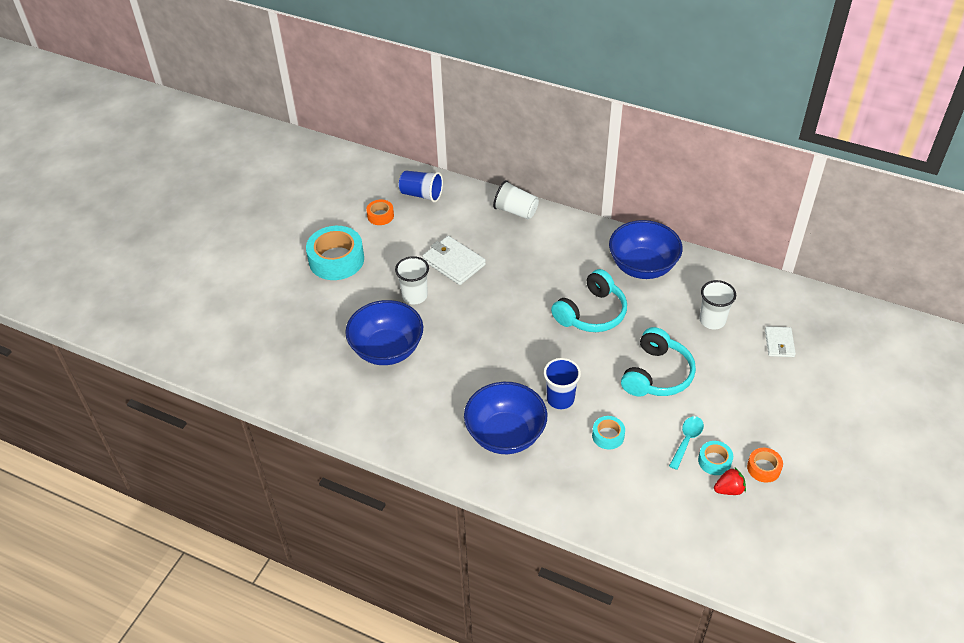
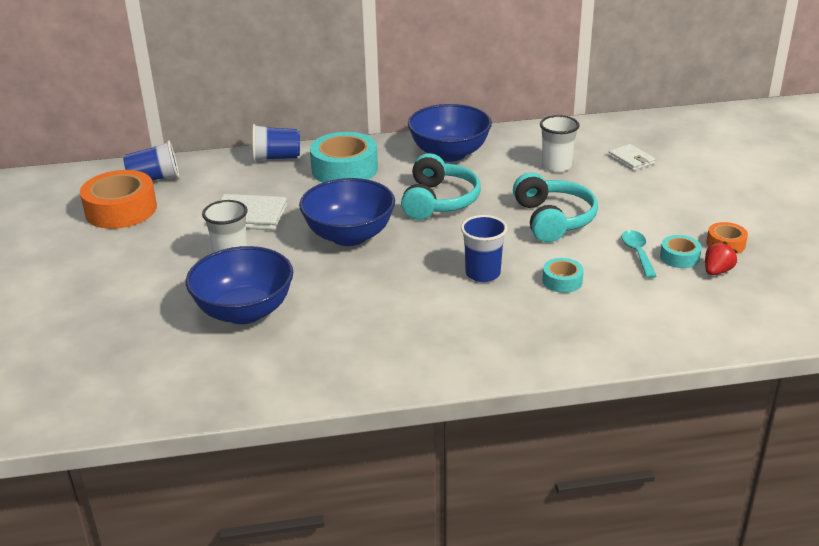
camera: 35 degrees left, 15 degrees down
(336, 260) = (100, 262): turquoise tape -> turquoise tape (344, 169)
(380, 216) = (121, 210): orange tape -> orange tape, size x2.00
(505, 435) = (458, 324): blue bowl -> blue bowl (349, 236)
(516, 211) = (276, 158): white cup -> blue cup

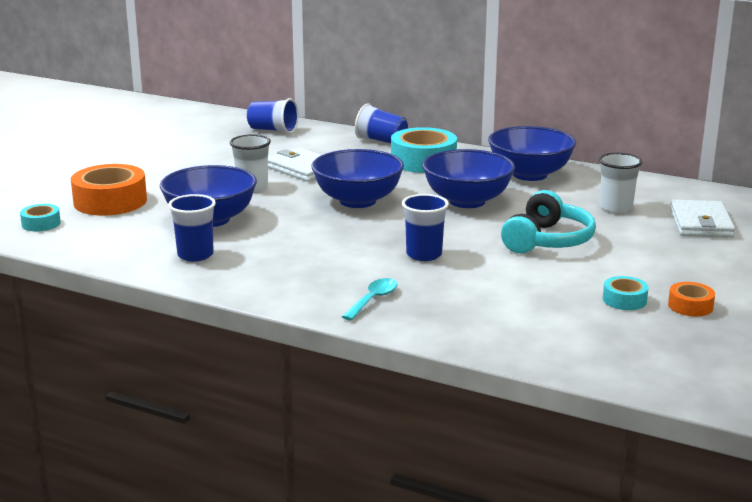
camera: 35 degrees right, 10 degrees down
(121, 210) = (222, 141): orange tape -> orange tape (110, 201)
(289, 360) = (195, 255): none -> blue cup
(439, 201) = (467, 201): turquoise headphones -> blue bowl
(562, 281) = (484, 280): turquoise tape -> turquoise tape (41, 224)
(631, 160) = (700, 223): white wallet -> white wallet, size x1.61
(637, 253) = (587, 285): turquoise spoon -> turquoise spoon (373, 300)
(717, 271) = (645, 320): red strawberry -> none

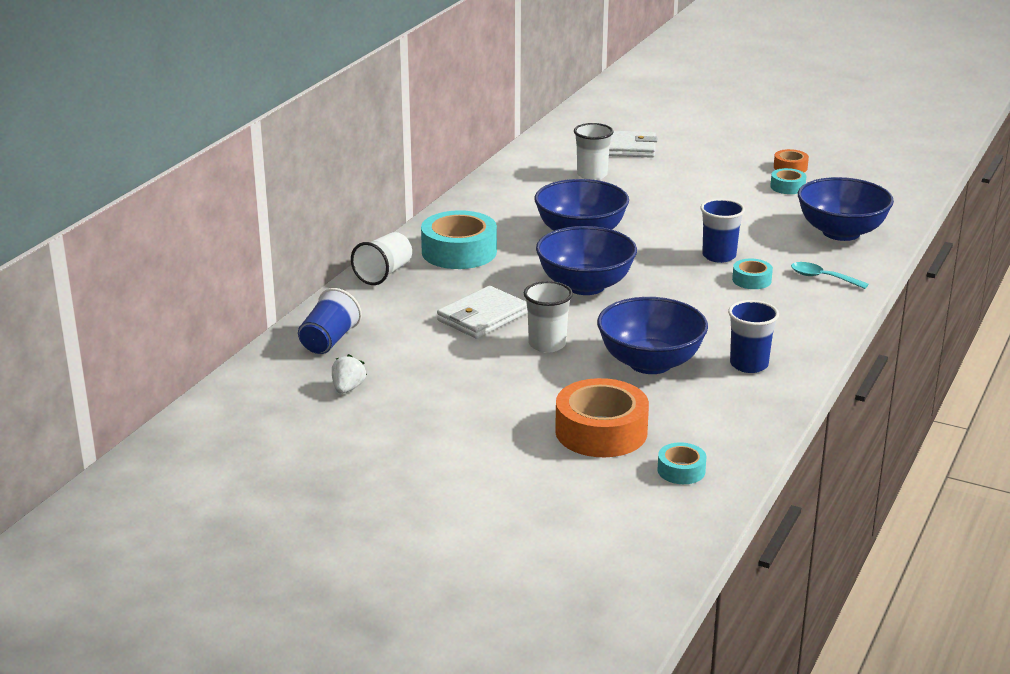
camera: 90 degrees left, 5 degrees up
(203, 136) = (348, 388): none -> white strawberry
(368, 266) = (751, 280): none -> turquoise tape
(381, 141) = (384, 273): blue cup -> white cup
(530, 174) = (503, 203): blue bowl -> blue bowl (841, 232)
(548, 241) = (675, 205): turquoise headphones -> none

